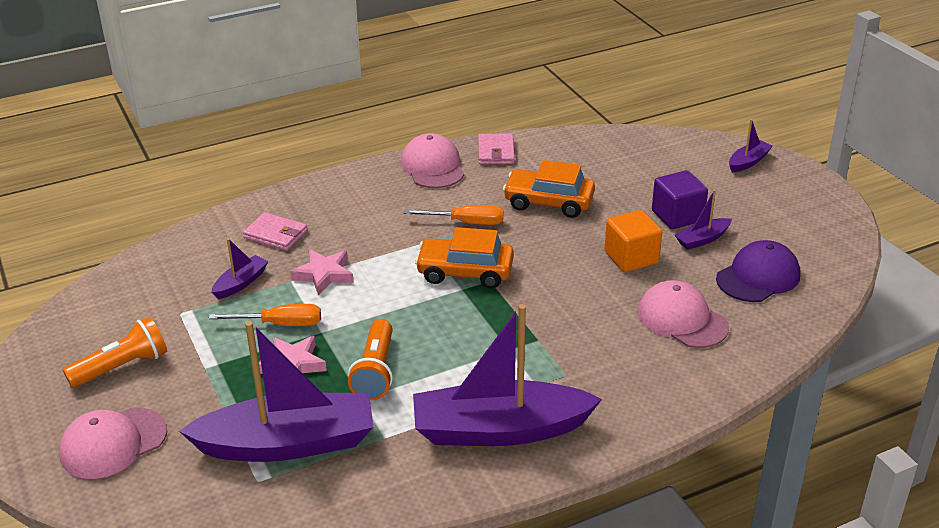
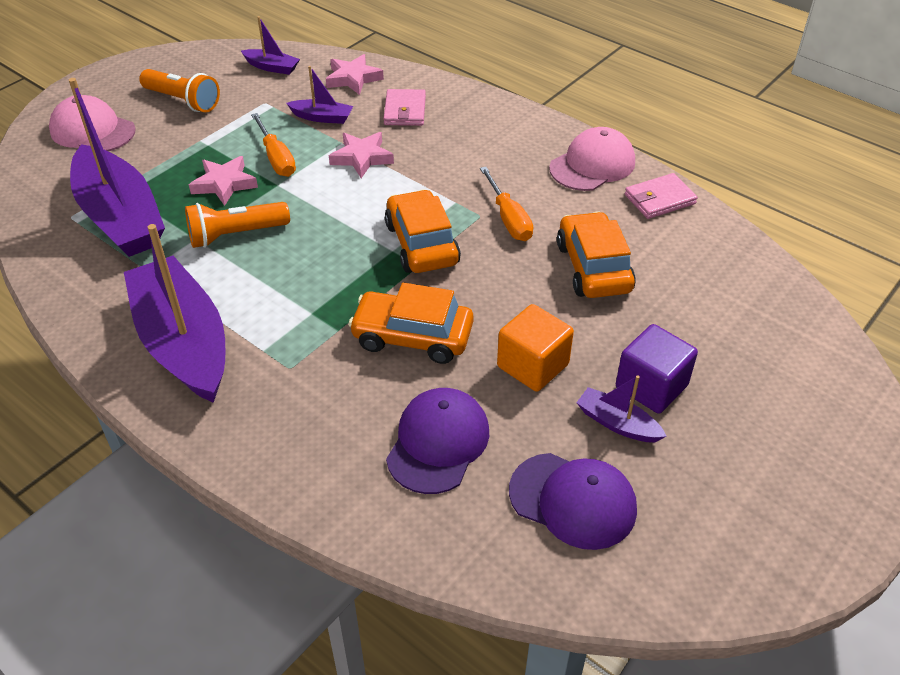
camera: 65 degrees right, 10 degrees up
(195, 250) = (353, 78): none -> pink star
(569, 304) = (412, 336): none -> orange car
(682, 319) = (438, 443): pink cap -> purple cap
(748, 162) = (843, 430): purple boat -> purple boat (272, 67)

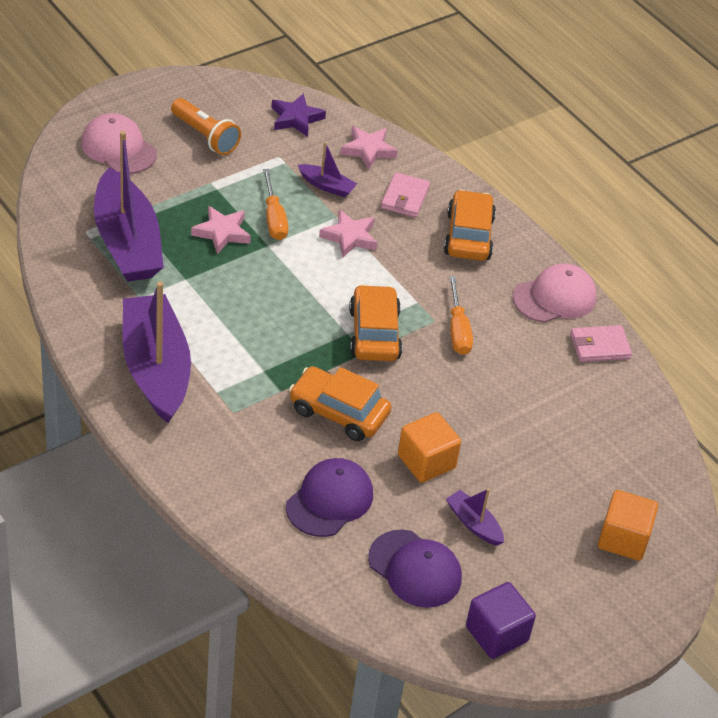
camera: 10 degrees right, 0 degrees up
(236, 235) = (220, 284): orange flashlight -> none
(272, 67) = (296, 118): purple boat -> purple star
(593, 267) = (512, 393): orange car -> orange car (468, 236)
(651, 386) = (514, 503): purple cube -> purple cube (496, 634)
(790, 393) = (623, 539): none -> orange cube

